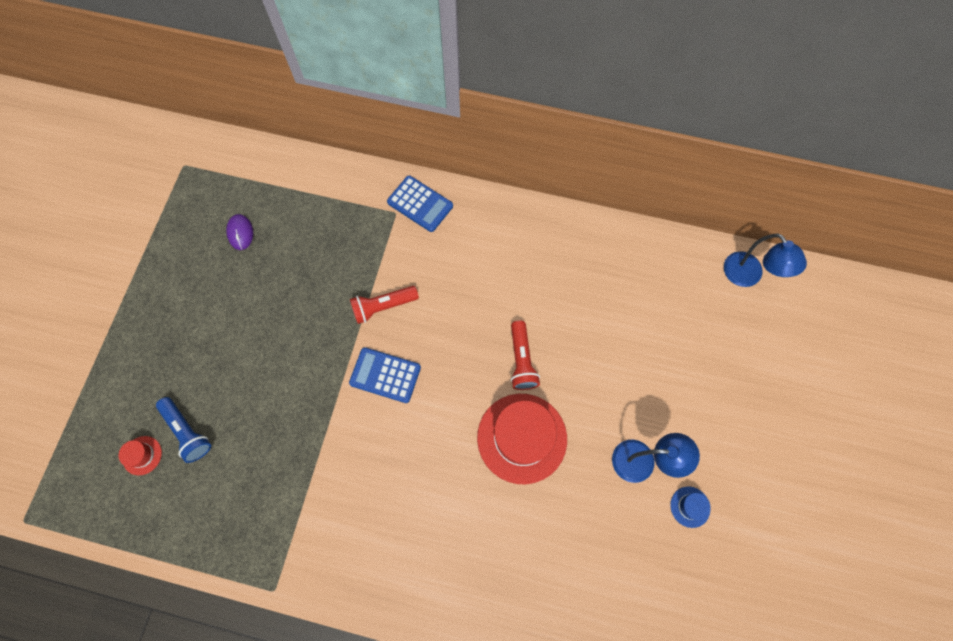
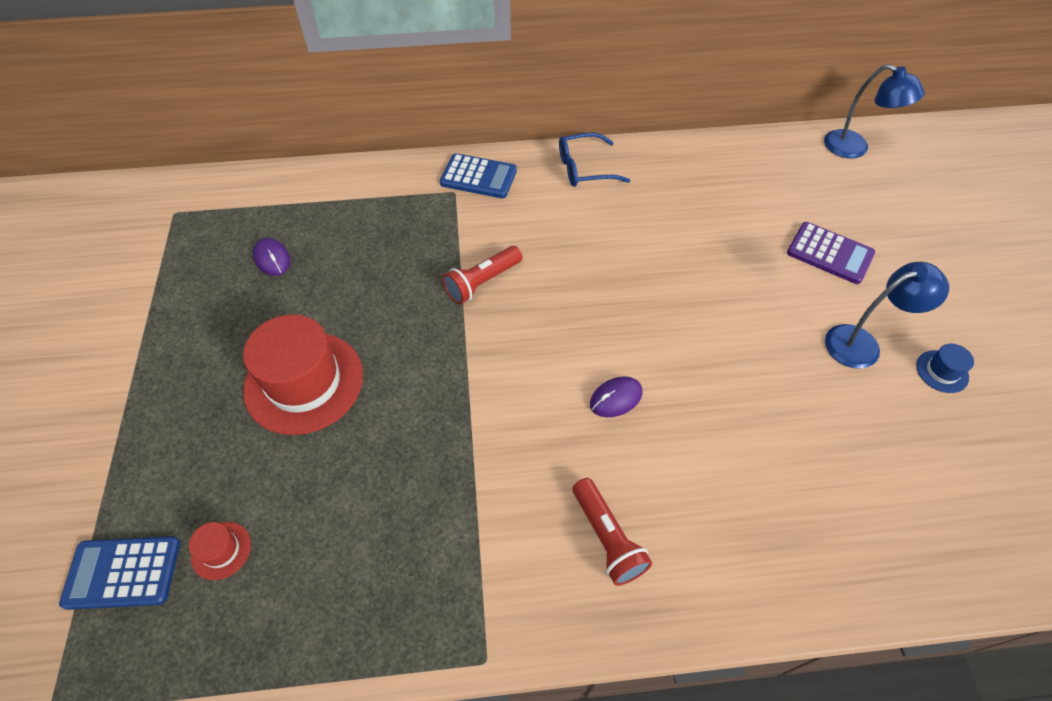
camera: 20 degrees left, 15 degrees down
(188, 431) = (280, 497): blue flashlight -> none
(385, 375) = (518, 350): blue calculator -> blue calculator (123, 573)
(436, 439) = (616, 398): none -> purple mouse
(508, 223) = (585, 168): none -> blue glasses
(522, 360) = (671, 287): red flashlight -> red flashlight (607, 538)
(522, 438) = (715, 364): red hat -> red hat (304, 382)
(664, 373) = (829, 253): none -> purple calculator

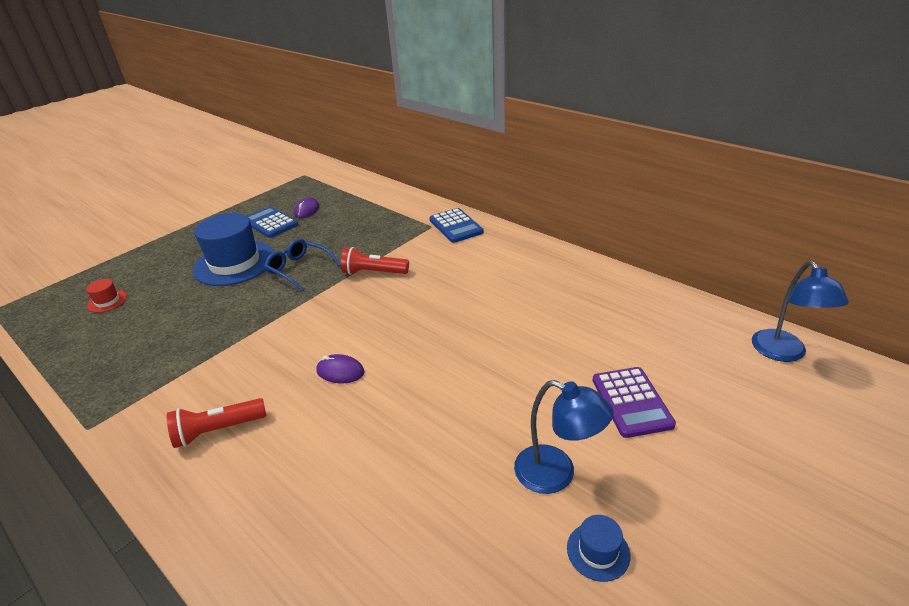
camera: 50 degrees right, 20 degrees down
(123, 573) = (77, 284): blue calculator -> blue calculator (270, 223)
(304, 382) = (234, 263): red hat -> blue hat
(585, 168) = (526, 253): blue glasses -> blue glasses (299, 269)
(607, 538) = (218, 430): red flashlight -> red flashlight turned 45 degrees clockwise

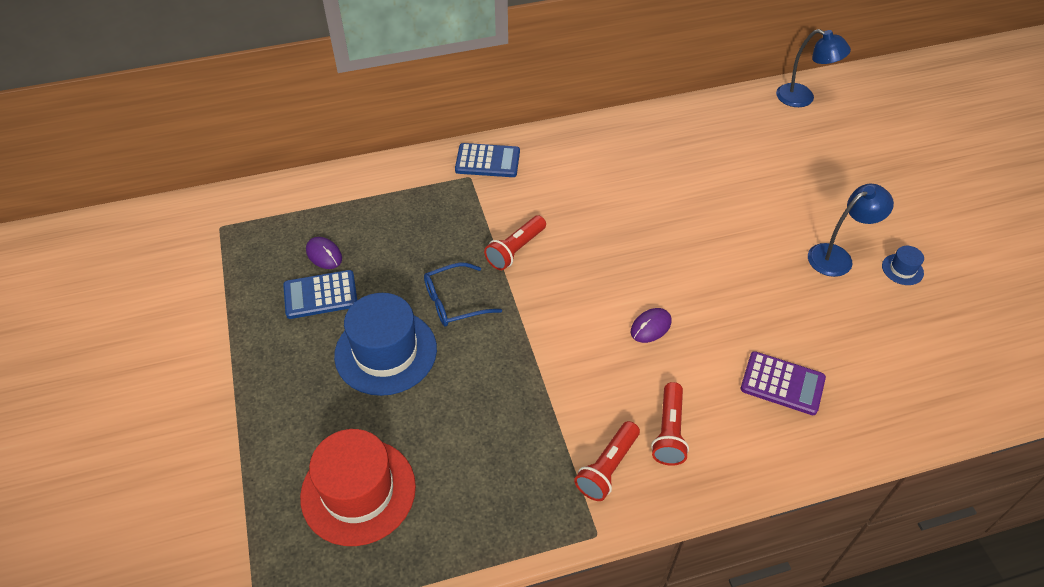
camera: 60 degrees left, 15 degrees up
(107, 301) = (358, 491): red hat -> red hat, size x2.34
(162, 407) = (607, 468): none -> red flashlight
(631, 402) = (798, 188): purple calculator -> purple calculator (782, 383)

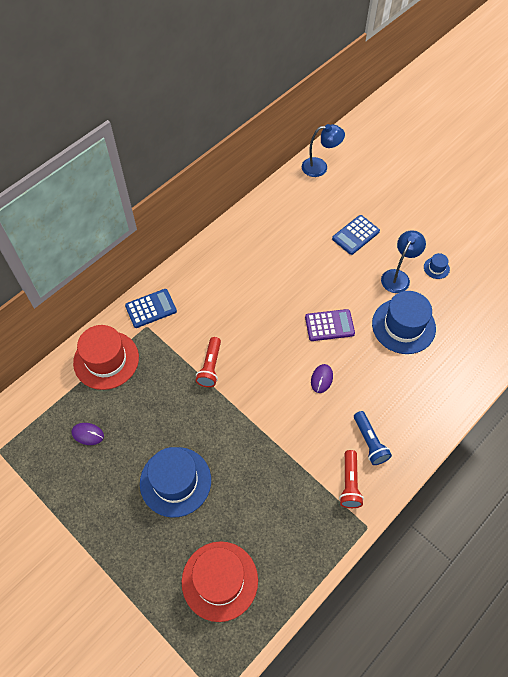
camera: 30 degrees left, 10 degrees up
(320, 295) = (106, 465): blue calculator -> blue calculator (355, 235)
(399, 190) = (106, 360): none -> red hat
(454, 302) = (195, 423): blue glasses -> none
(669, 432) = (370, 442): red flashlight -> blue flashlight
(782, 383) = (412, 378): purple calculator -> purple calculator (329, 325)
(809, 316) = (403, 326): none -> blue hat

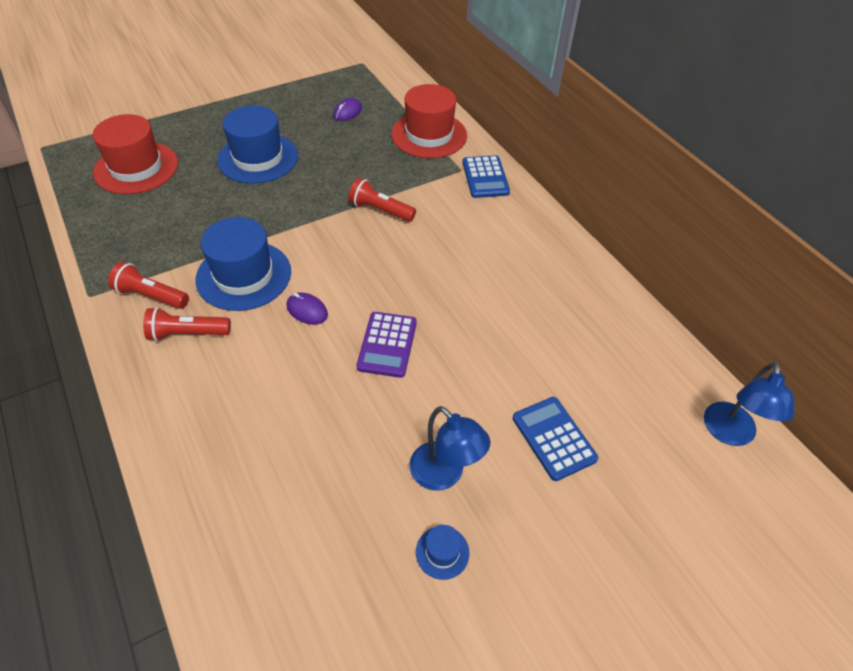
camera: 105 degrees right, 10 degrees down
(370, 442) = (187, 334): blue flashlight -> red flashlight
(403, 326) = (343, 445): blue hat -> blue hat (244, 275)

